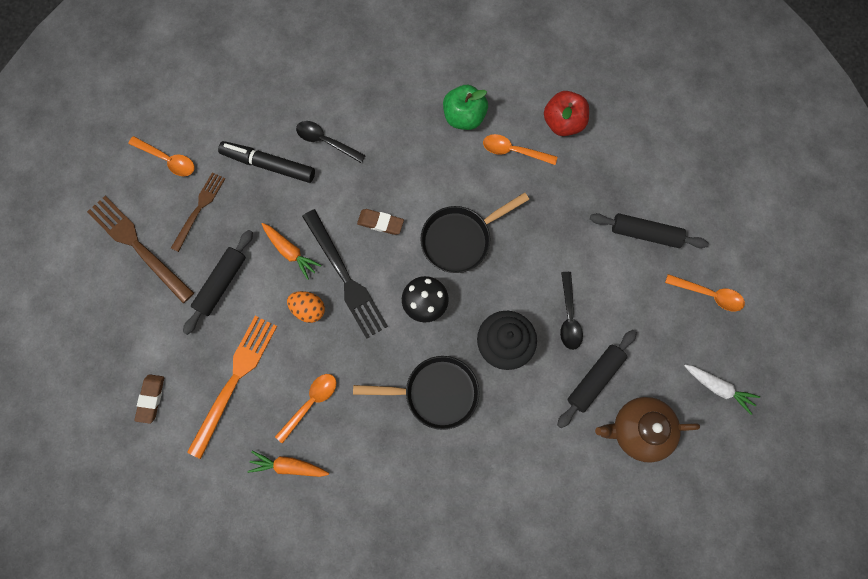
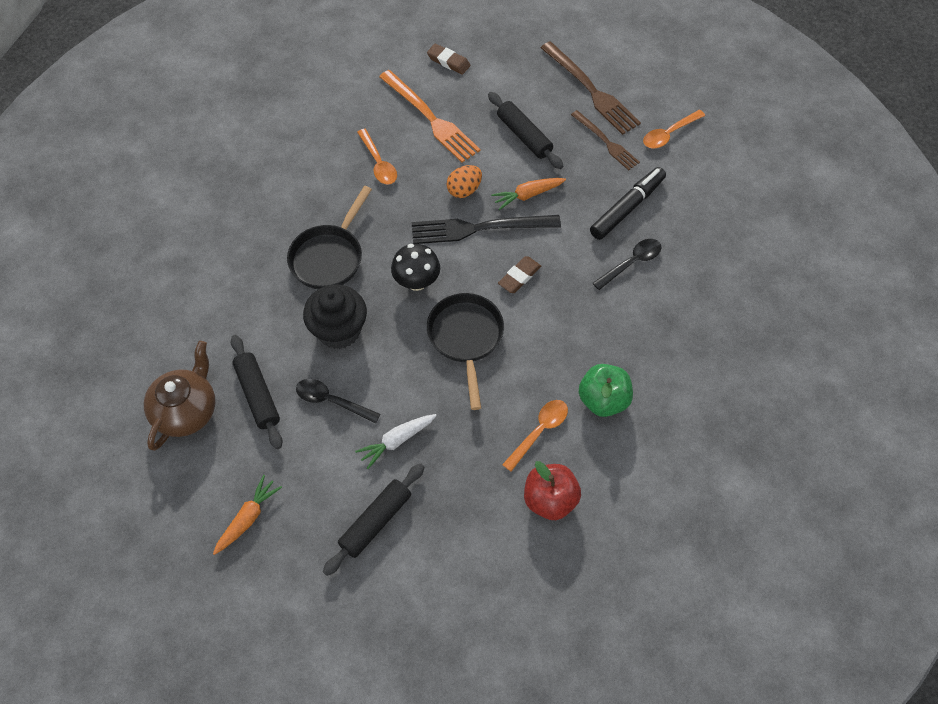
camera: 115 degrees right, 15 degrees down
(138, 246) = (591, 90): brown fork -> brown fork turned 75 degrees clockwise
(288, 466) = (336, 131): orange carrot -> orange carrot (248, 518)
(709, 294) = (272, 553): orange spoon -> none
(718, 388) = (175, 508): white carrot -> white carrot (397, 441)

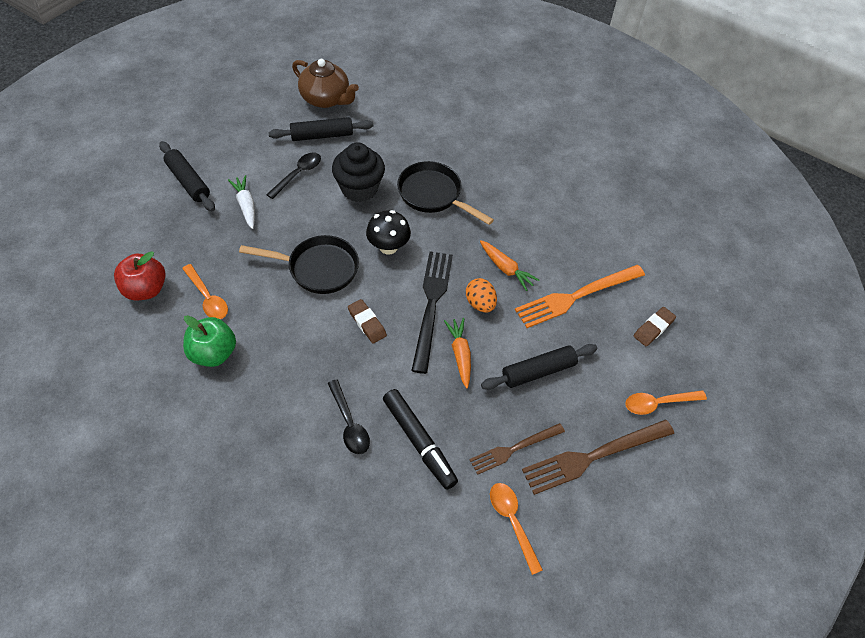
camera: 100 degrees right, 5 degrees down
(248, 518) = (228, 118): orange carrot -> orange carrot (506, 269)
(378, 163) = (528, 246): orange spoon -> orange spoon (658, 403)

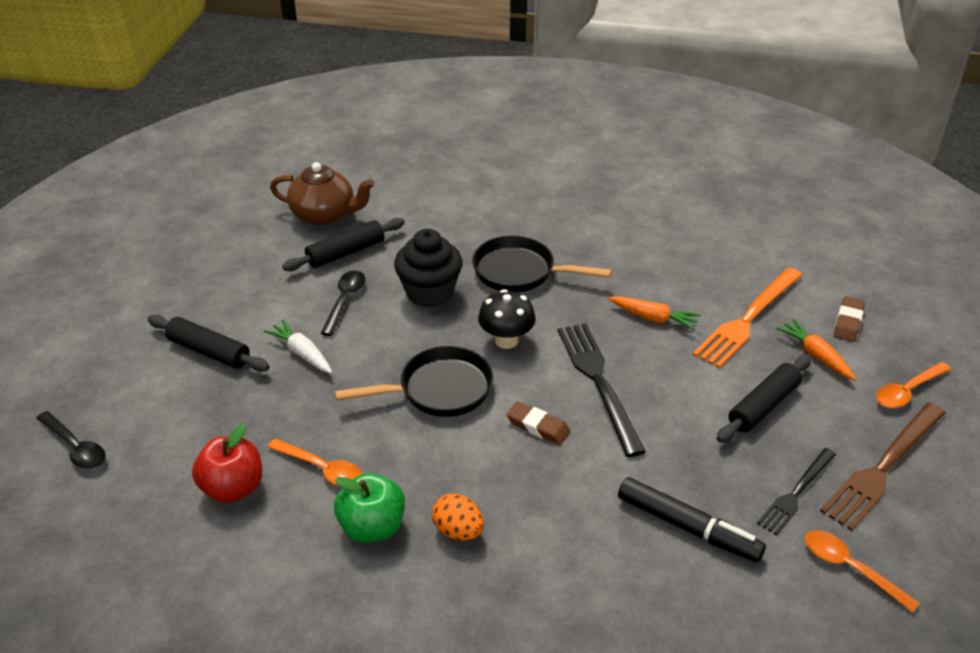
camera: 20 degrees left, 15 degrees down
(349, 424) = (594, 540): black spoon -> black spoon (75, 447)
(460, 354) = (667, 420): orange carrot -> orange carrot (815, 355)
(480, 303) = (651, 362): orange egg -> orange egg (458, 531)
(514, 449) = (796, 493): brown fork -> black fork

